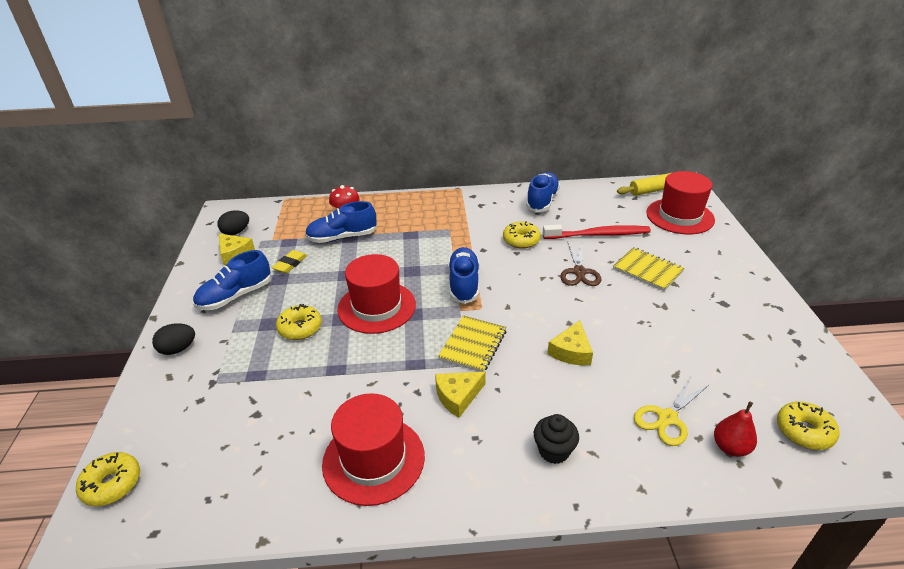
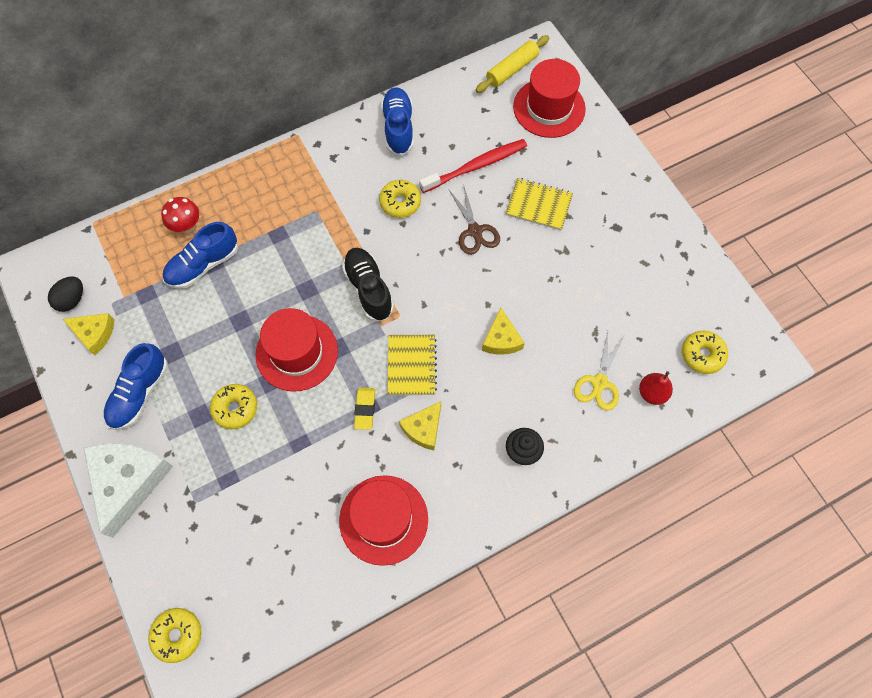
camera: 25 degrees left, 30 degrees up
(178, 349) = (128, 481): black egg -> white cheese
(290, 264) = (169, 326): yellow eraser -> yellow eraser (365, 409)
(464, 284) = (368, 289): blue shoe -> black shoe

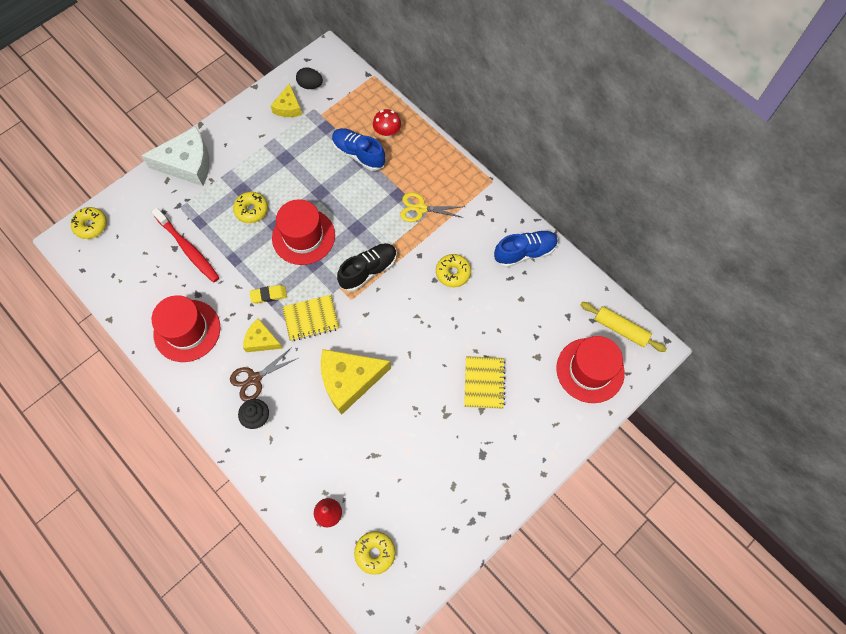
camera: 75 degrees right, 0 degrees up
(139, 393) = (250, 148): blue shoe -> none
(475, 231) = (443, 337): brown scissors -> brown scissors (255, 379)
(476, 166) = (507, 323): red toothbrush -> red toothbrush (188, 249)
(501, 339) = (349, 380): yellow cheese -> yellow cheese, size x1.82
(599, 382) = (329, 467): yellow scissors -> yellow scissors (420, 209)

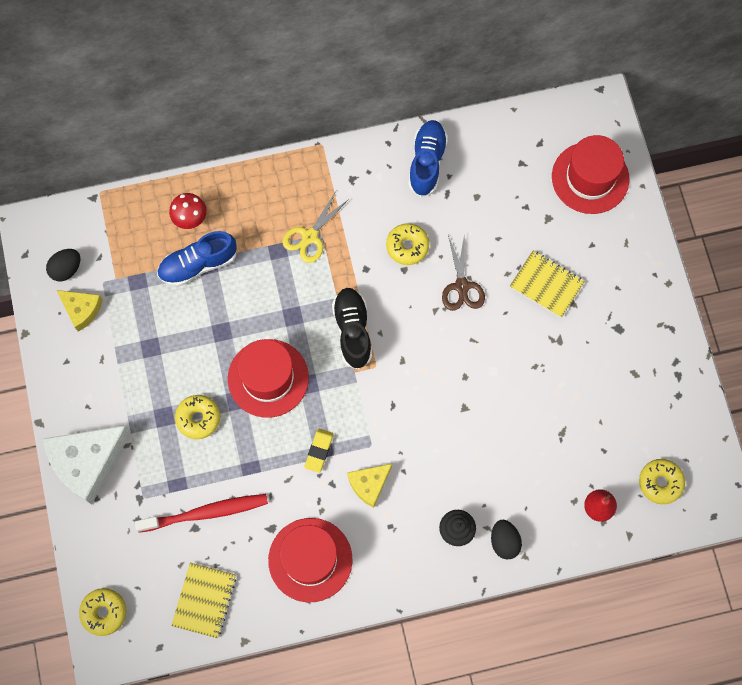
camera: 60 degrees left, 5 degrees up
(187, 164) = (87, 462): white cheese -> white cheese turned 150 degrees counterclockwise
(255, 379) = (410, 513): brown scissors -> brown scissors (462, 286)
(266, 457) = (504, 542): none -> black egg
(311, 319) = (374, 420): yellow notebook -> yellow notebook (204, 600)
(349, 380) = (468, 416): yellow cheese -> none
(620, 329) = (564, 123): yellow rolling pin -> none

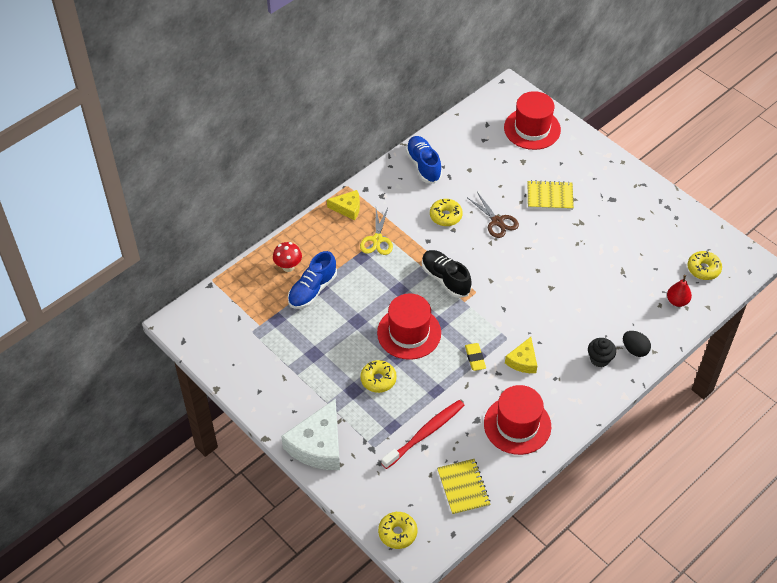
camera: 30 degrees left, 20 degrees down
(66, 269) = (220, 336): black egg -> none
(81, 310) = (248, 355): yellow cheese -> yellow cheese (347, 208)

